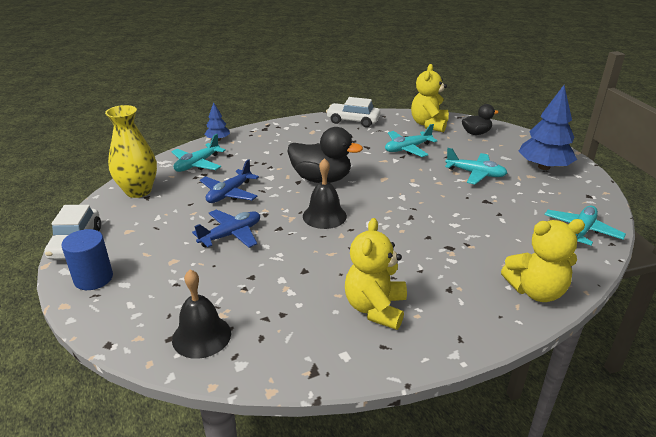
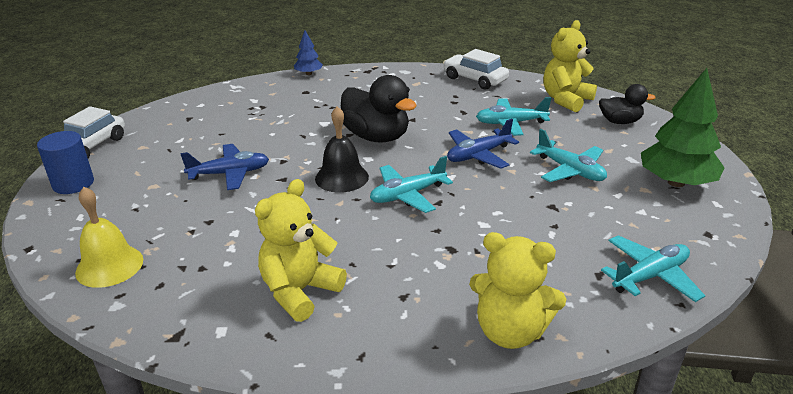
camera: 25 degrees right, 0 degrees up
(138, 191) = (186, 110): yellow vase -> none
(197, 164) = (265, 95): turquoise plane -> turquoise plane (407, 195)
(201, 336) = (109, 266): black bell -> yellow bell
(229, 193) = (267, 131): blue plane -> blue plane (478, 155)
(544, 167) = (676, 182): blue tree -> green tree

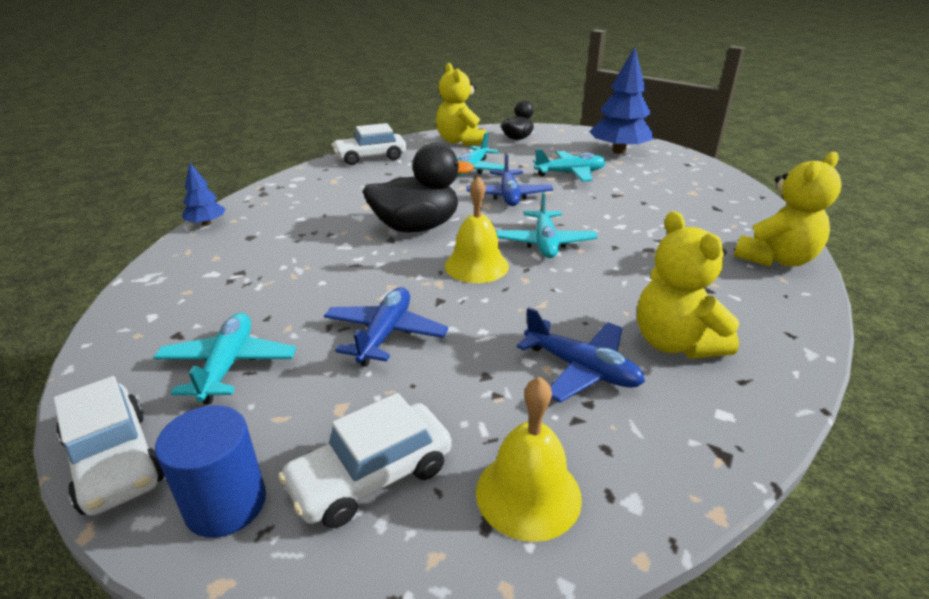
camera: 60 degrees left, 0 degrees up
(104, 214) = (371, 477): none -> white car
(238, 256) = (581, 369): none -> blue plane
(341, 177) = (476, 266): black bell -> yellow bell
(650, 276) = (727, 194): turquoise plane -> turquoise plane (228, 365)
(676, 182) = (619, 151): green tree -> blue tree

